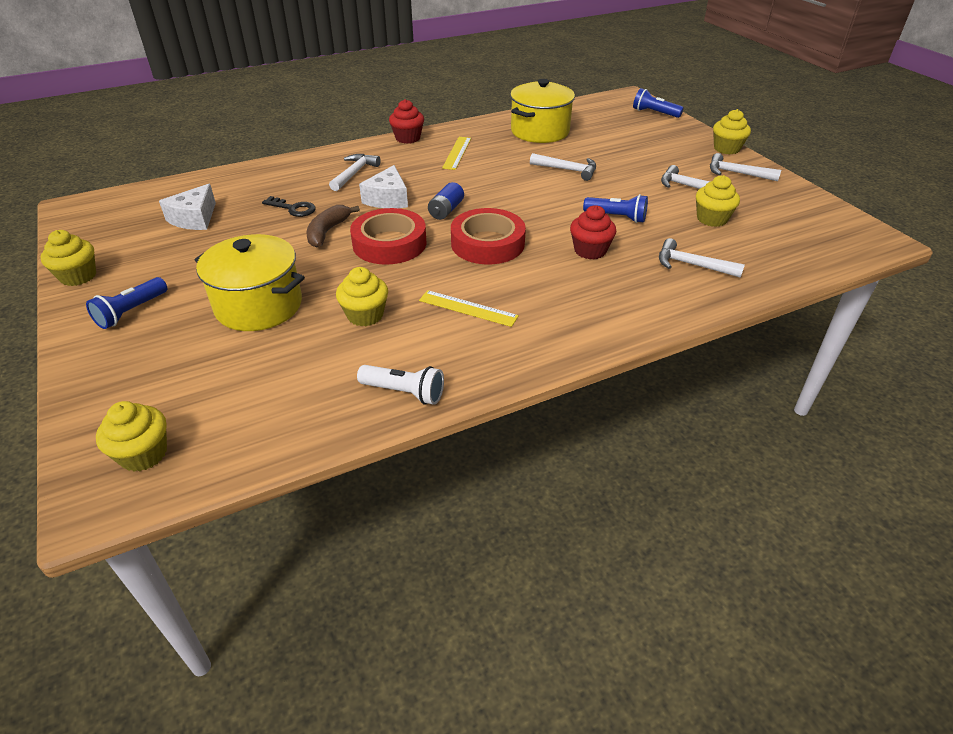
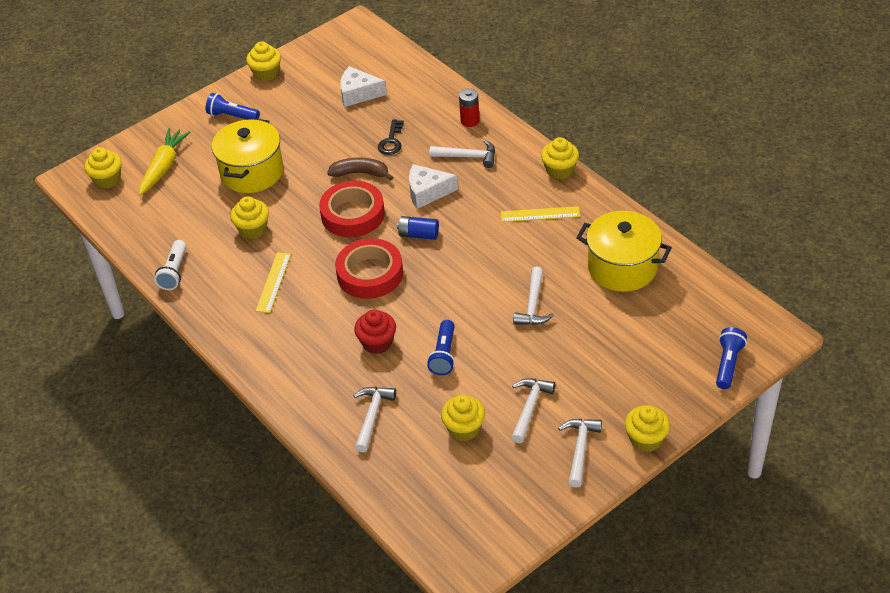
camera: 80 degrees right, 5 degrees up
(173, 386) = (164, 166): none -> yellow carrot
(304, 166) = (470, 121): none -> red battery
(408, 138) = (560, 170): red cupcake -> yellow cupcake

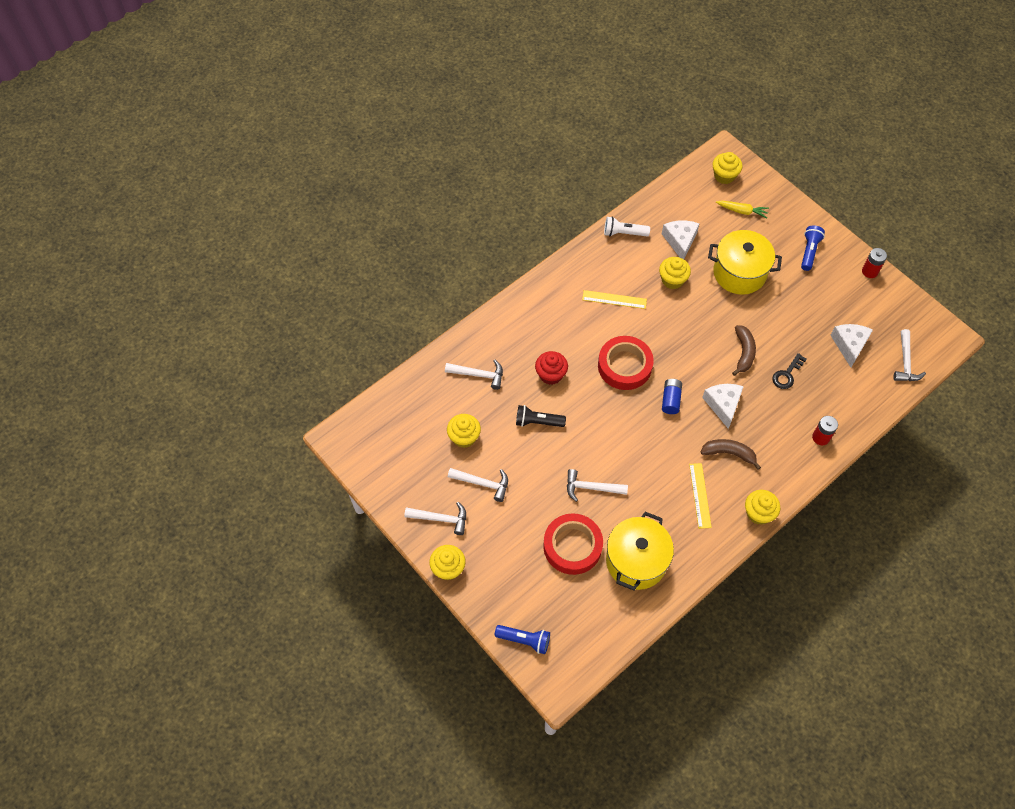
camera: 85 degrees right, 15 degrees up
(164, 166) = (742, 211): yellow carrot -> yellow carrot, size x0.67
(197, 221) = (680, 241): none -> white cheese
(266, 73) = (869, 271): yellow cupcake -> red battery
(353, 214) = (693, 350): red tape -> red tape (572, 546)
(391, 141) = (787, 374): black key -> black key turned 60 degrees counterclockwise
(444, 355) = (538, 422): blue flashlight -> black flashlight
(468, 157) = (771, 436): white hammer -> white hammer (905, 362)
(488, 190) = (729, 453): none -> brown banana

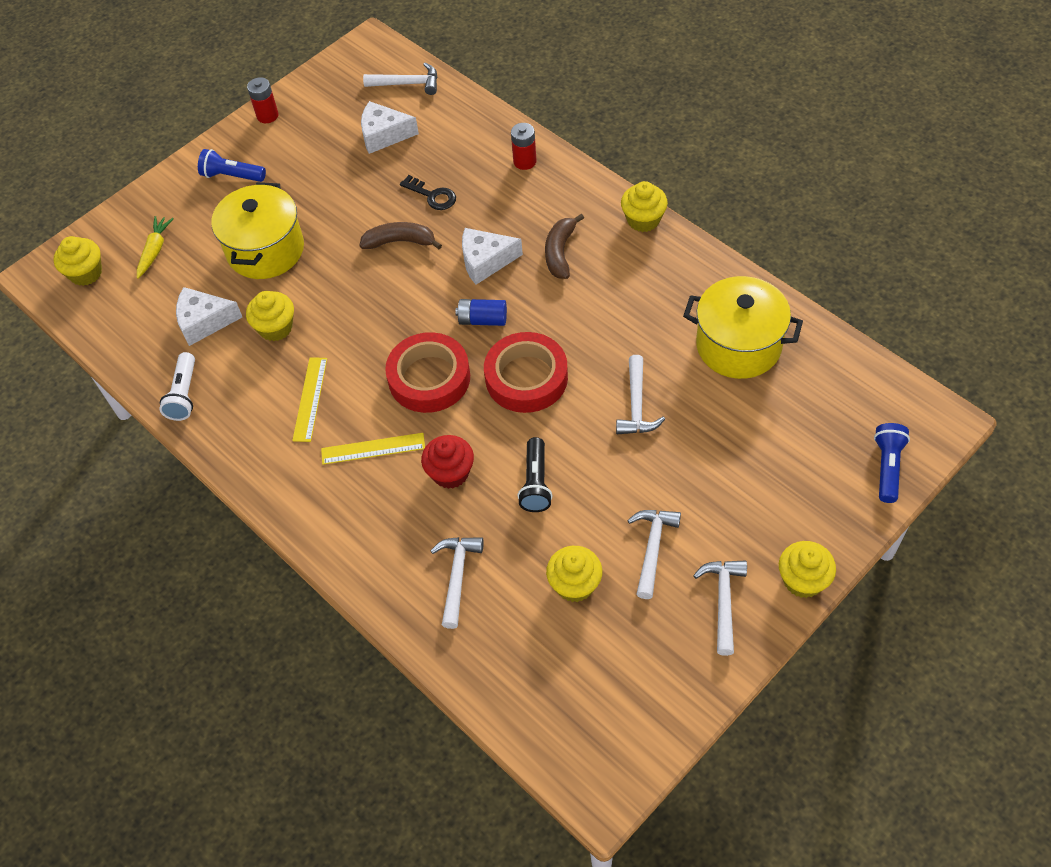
camera: 90 degrees left, 5 degrees down
(572, 546) = (732, 421): red tape -> red tape (526, 378)
(700, 495) = (628, 281): yellow ruler -> yellow ruler (373, 449)

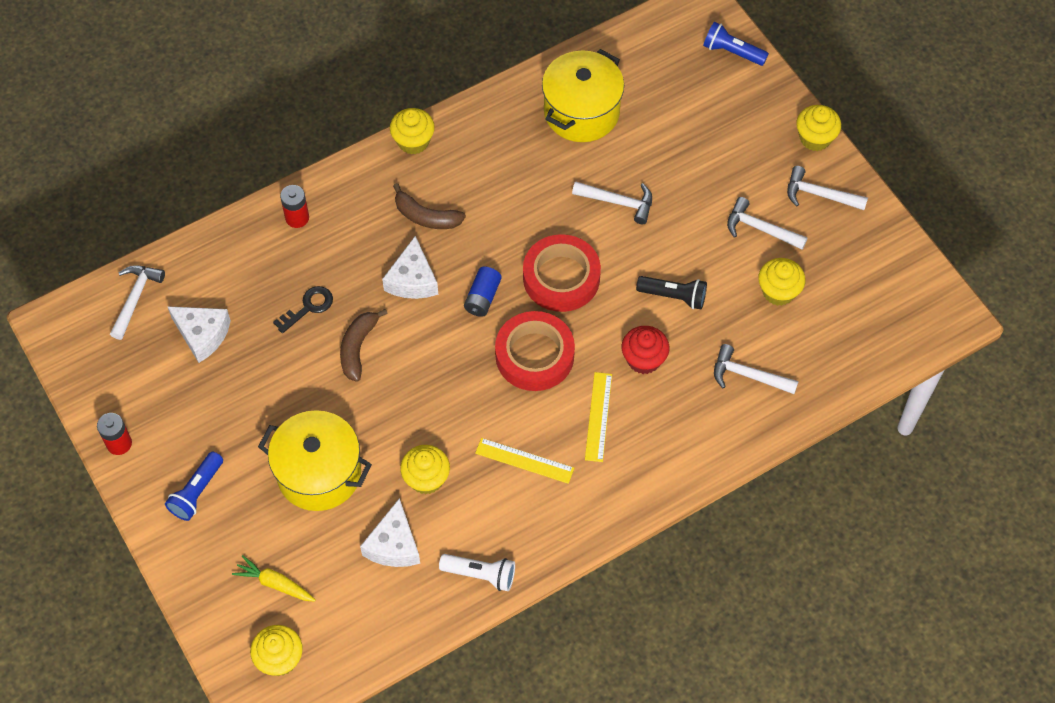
camera: 80 degrees left, 5 degrees up
(384, 135) = (202, 335): white cheese -> white cheese turned 75 degrees counterclockwise

